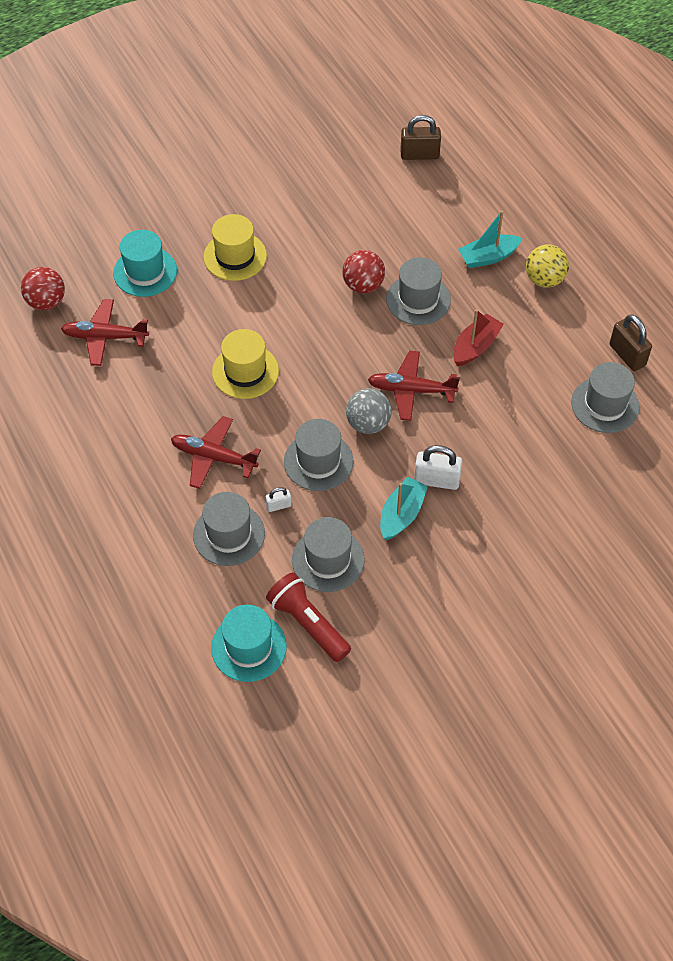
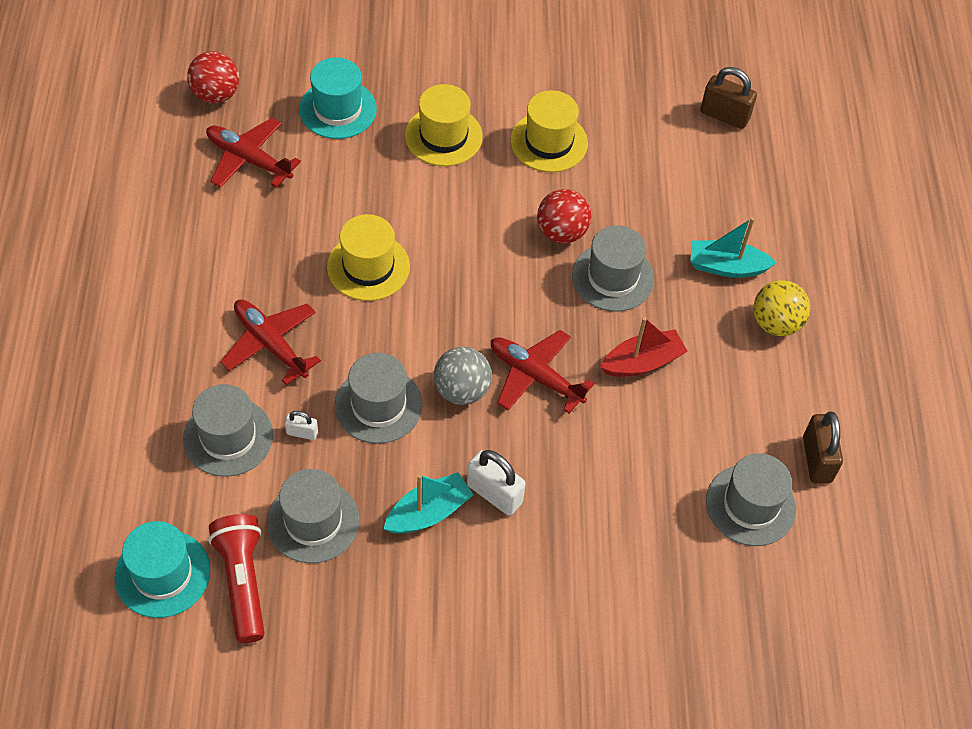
camera: 25 degrees right, 0 degrees up
(312, 227) = (549, 142): none -> yellow hat

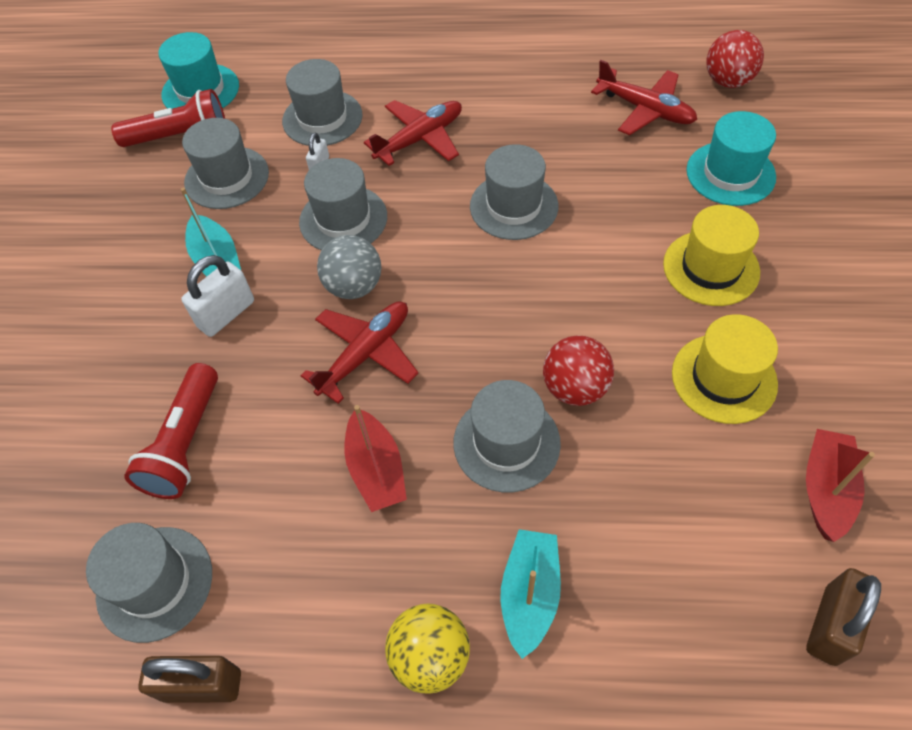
camera: 100 degrees right, 0 degrees up
(248, 159) = (645, 110): red plane -> red plane turned 90 degrees clockwise
(368, 267) = (513, 206): yellow hat -> grey hat
(631, 505) = (185, 443): none -> red flashlight
(634, 101) = (826, 489): none -> red boat

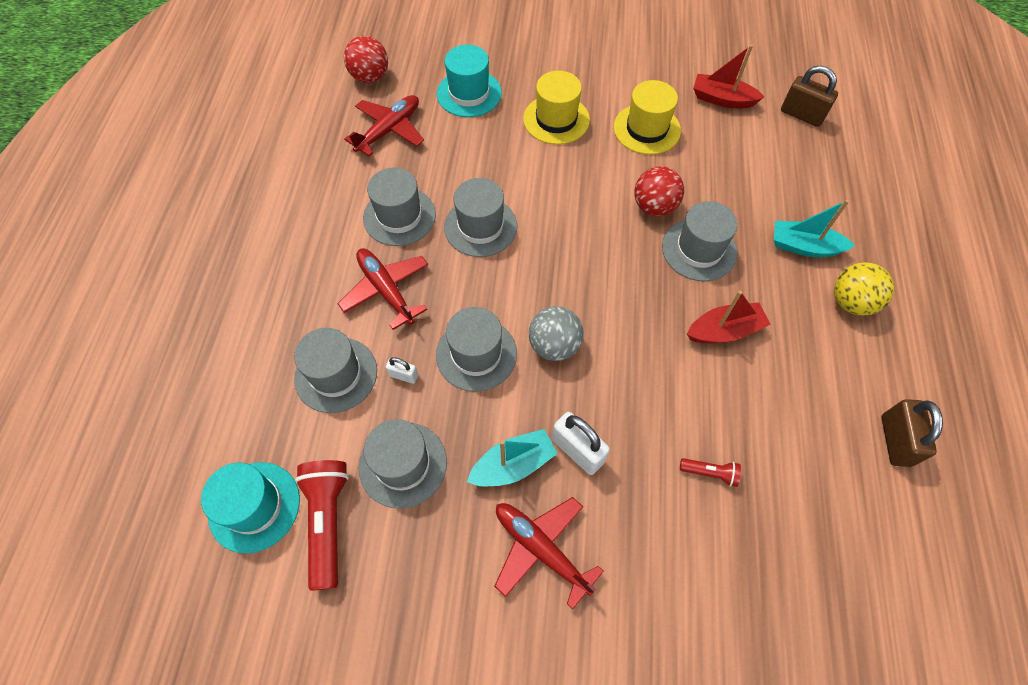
camera: 90 degrees left, 5 degrees up
(155, 583) = (829, 483): grey hat -> grey hat (399, 216)
(185, 443) = (710, 473): red flashlight -> red flashlight, size x0.49
(366, 354) = (623, 337): red plane -> red plane (540, 548)

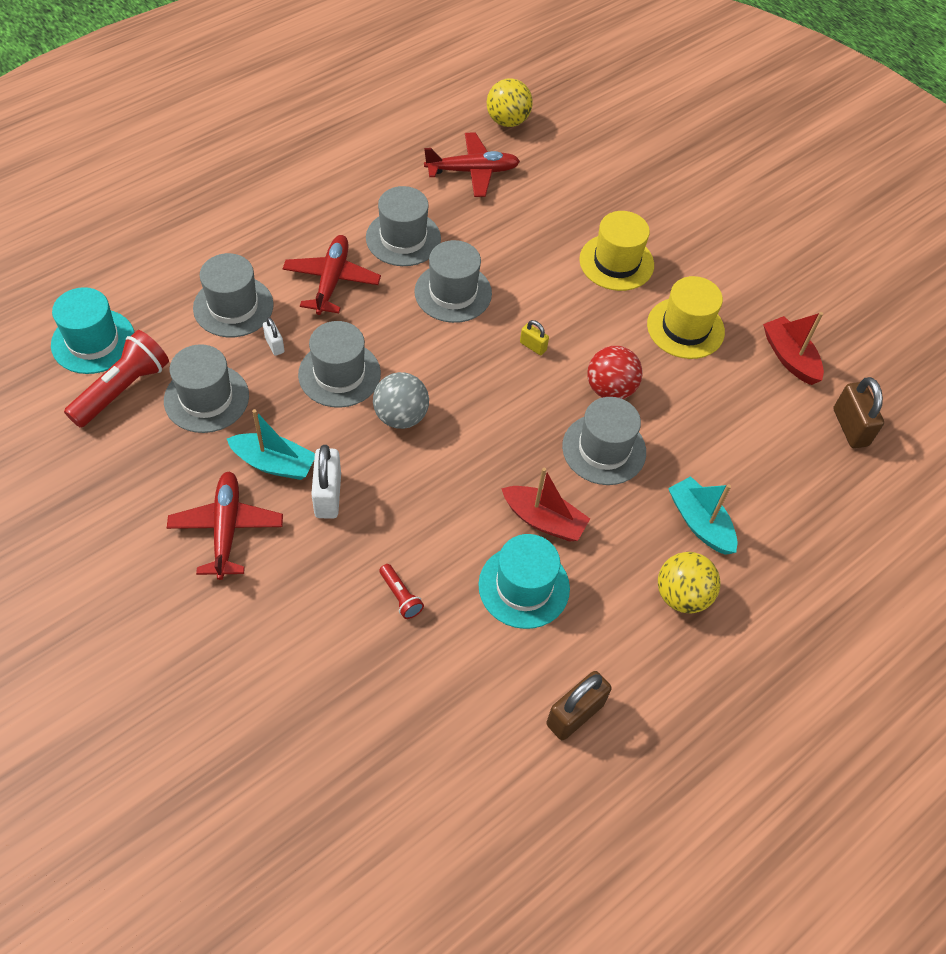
camera: 40 degrees right, 5 degrees down
(370, 77) = (507, 121): red ball -> yellow ball
(469, 93) = (570, 190): turquoise hat -> turquoise hat (524, 586)
(575, 219) = (533, 346): none -> yellow padlock

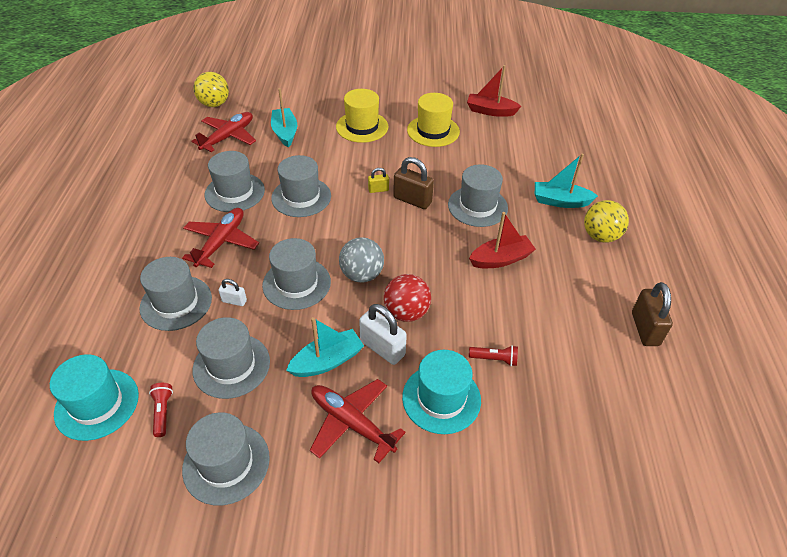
camera: 45 degrees left, 10 degrees down
(115, 469) = (226, 463): none -> grey hat
(123, 389) = (163, 412): red flashlight -> red flashlight, size x0.49
(332, 280) = (221, 242): red plane -> red plane turned 60 degrees clockwise
(524, 586) = (539, 296): turquoise hat -> turquoise hat (441, 398)
(531, 208) = (285, 132): none -> turquoise boat
(610, 389) = (441, 179): red ball -> red ball (406, 312)
(850, 427) = (551, 119): brown padlock -> brown padlock (412, 200)

